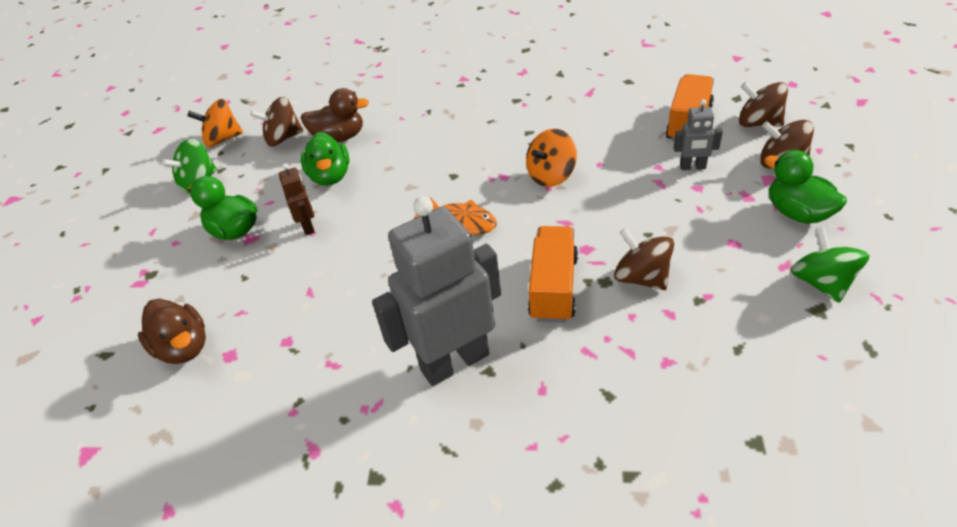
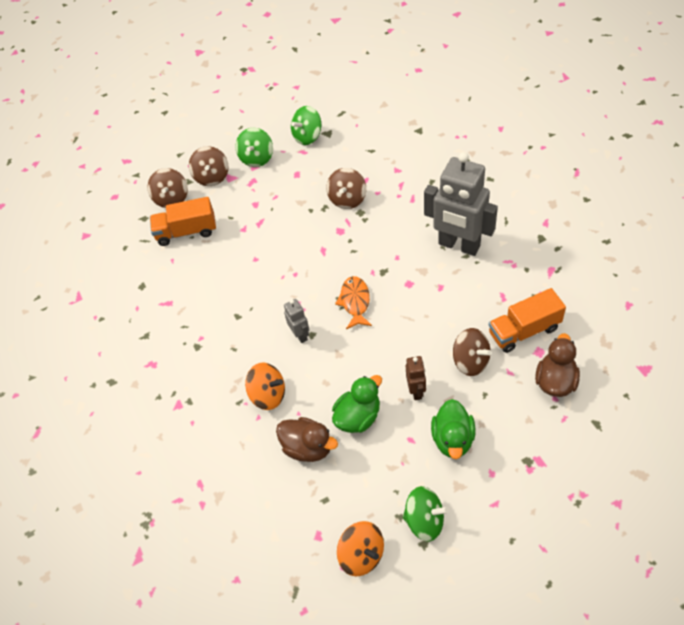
camera: 120 degrees left, 10 degrees up
(283, 138) = (332, 496): brown spinning top -> brown spinning top (470, 361)
(308, 226) = (416, 391): brown robot -> brown robot turned 135 degrees clockwise
(339, 137) = (308, 447): brown duck -> brown duck turned 150 degrees clockwise
(551, 176) = (281, 278): orange spinning top -> orange spinning top (268, 395)
(553, 288) = (380, 230): orange truck -> orange truck (524, 330)
(692, 167) = (236, 213): grey robot -> grey robot (300, 335)
(797, 213) = (257, 158): green duck -> green spinning top

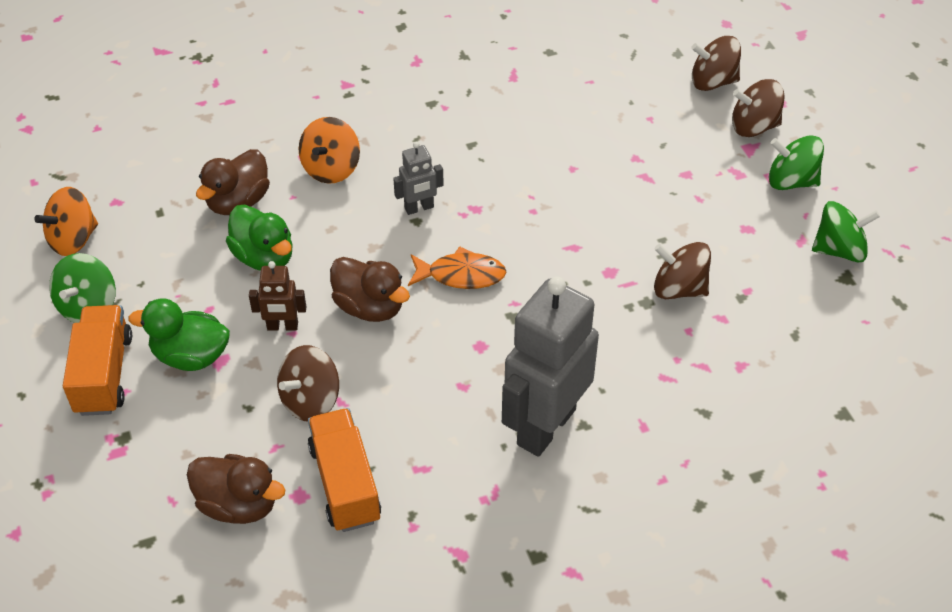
camera: 90 degrees right, 5 degrees down
(186, 231) = (642, 96): orange truck -> orange truck (104, 374)
(307, 136) = (839, 250): green spinning top -> green spinning top turned 120 degrees clockwise
(390, 345) = (370, 307): none -> brown duck

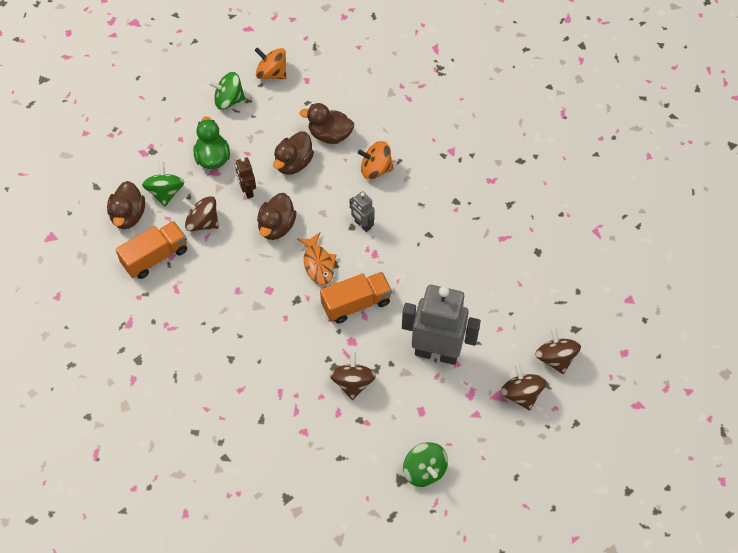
camera: 70 degrees right, 10 degrees up
(104, 374) = (188, 126): orange truck -> orange truck (356, 304)
(264, 257) = (293, 163): green duck -> brown duck
(545, 426) = (223, 339): grey robot -> grey robot (436, 353)
(791, 181) = (477, 428): green spinning top -> green spinning top (165, 192)

